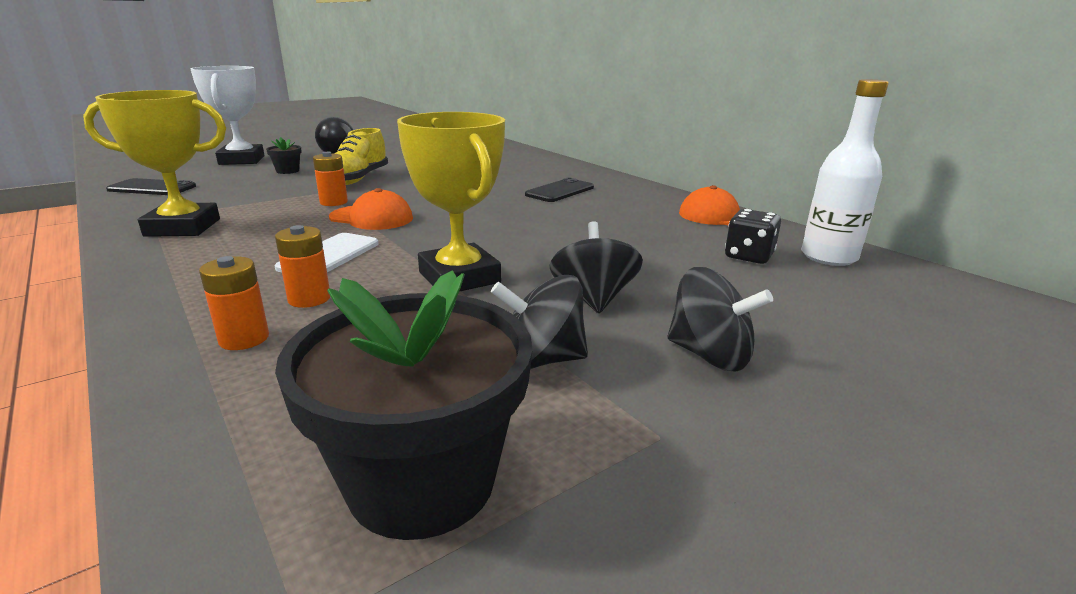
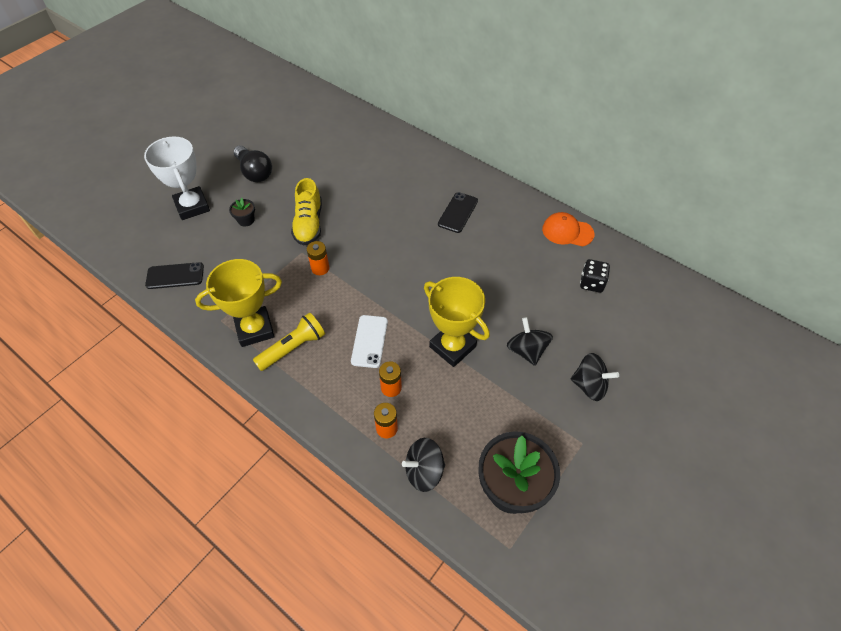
camera: 15 degrees left, 30 degrees up
(210, 246) = (293, 348): none -> yellow flashlight
(371, 218) = (360, 286): orange cap -> none
(540, 360) = (522, 408): black spinning top -> black spinning top (424, 471)
(828, 257) = (632, 273): white bottle -> none

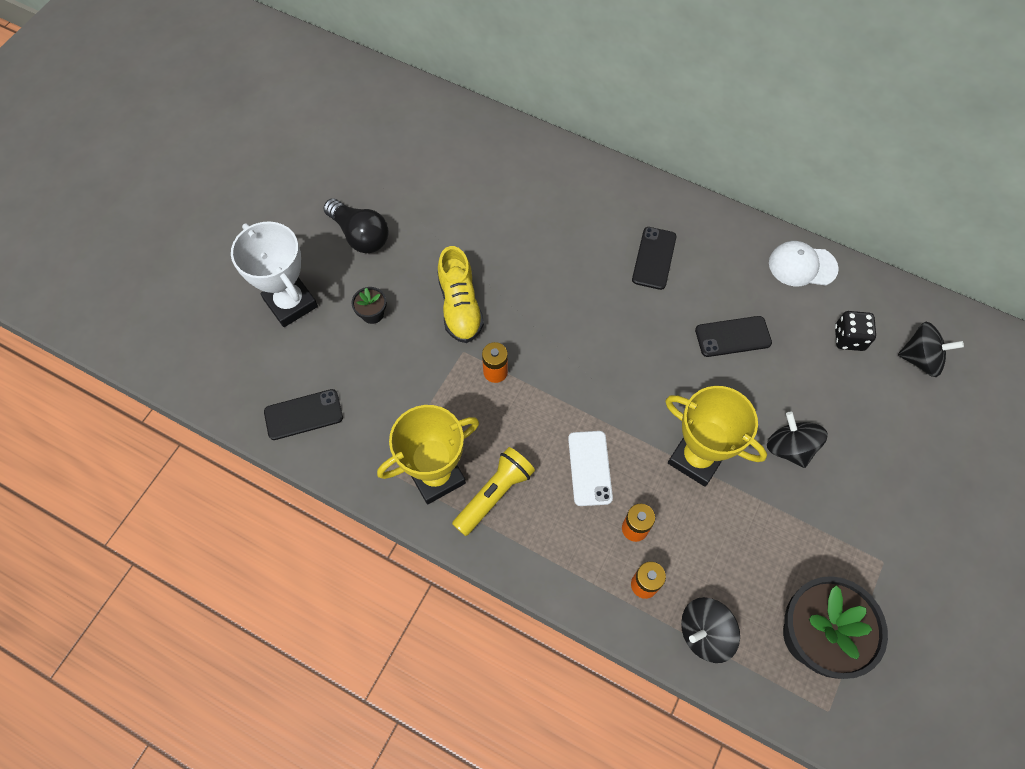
camera: 10 degrees left, 10 degrees up
(502, 270) = (733, 336): none -> black phone
(567, 231) = (802, 266): orange cap -> white cap
(589, 385) = (876, 483): black spinning top -> black spinning top (920, 359)

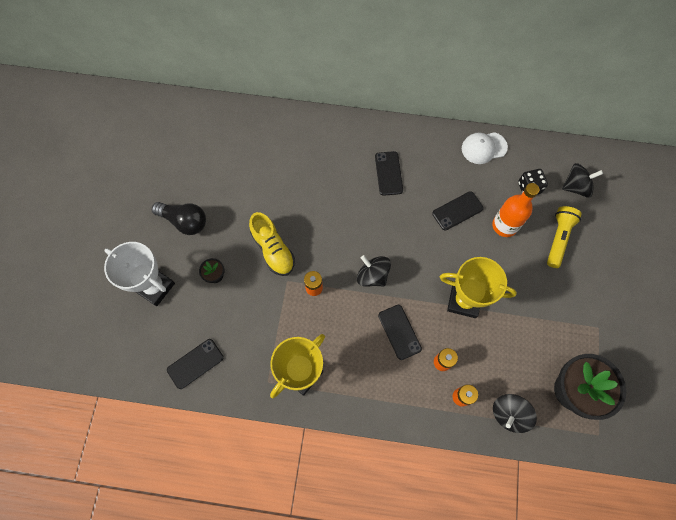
camera: 20 degrees left, 5 degrees up
(494, 494) = (345, 372): yellow flashlight -> yellow flashlight (558, 238)
(590, 468) = (399, 332): white phone -> black phone
(789, 448) = (518, 273): black spinning top -> black spinning top (372, 276)
(794, 377) = (504, 225): none -> orange bottle

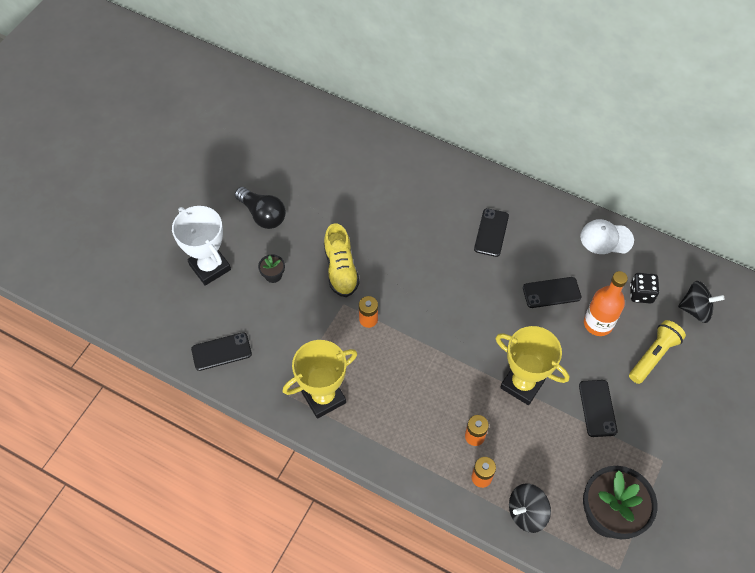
camera: 20 degrees right, 10 degrees down
(372, 276) = (434, 327): black spinning top -> none
(399, 332) = (440, 391): black phone -> black phone (597, 408)

